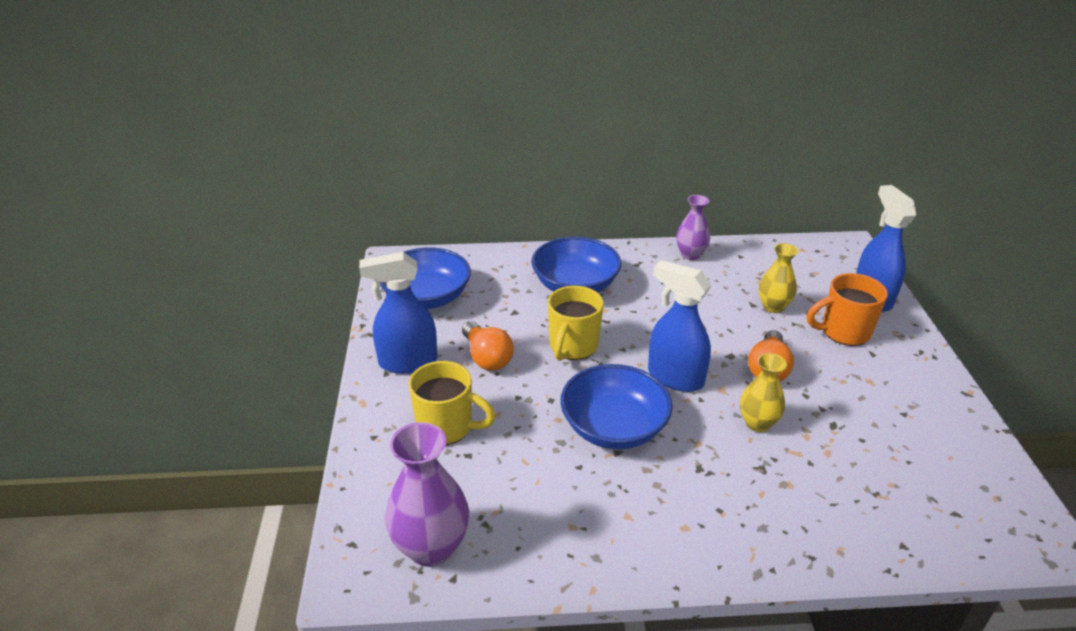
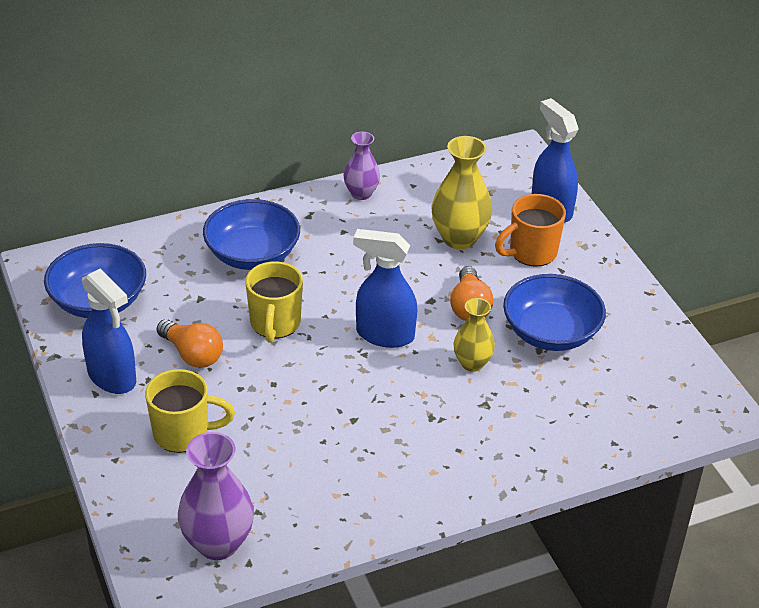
camera: 20 degrees left, 5 degrees up
(407, 362) = (112, 377): blue spray bottle -> blue spray bottle turned 105 degrees counterclockwise
(614, 427) = (342, 397): blue bowl -> blue bowl (551, 332)
(773, 306) = (459, 238): yellow vase -> yellow vase, size x1.60

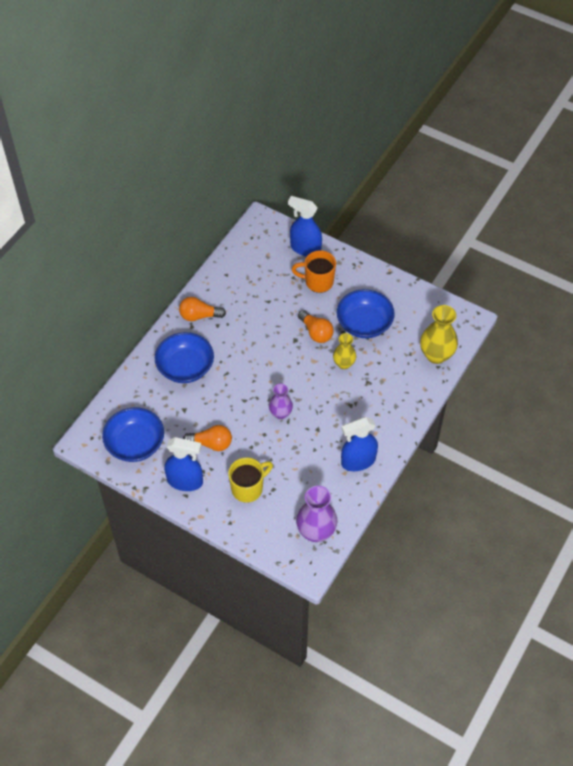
camera: 35 degrees left, 15 degrees up
(275, 324) = (234, 401): yellow mug -> none
(330, 210) = (199, 316): none -> orange light bulb
(361, 193) = (205, 296): purple vase -> purple vase (280, 413)
(384, 335) = (291, 373): blue spray bottle -> blue spray bottle (358, 461)
(459, 238) = (277, 294): yellow vase -> yellow vase (436, 355)
(531, 252) = (318, 282): orange mug -> orange mug turned 75 degrees clockwise

